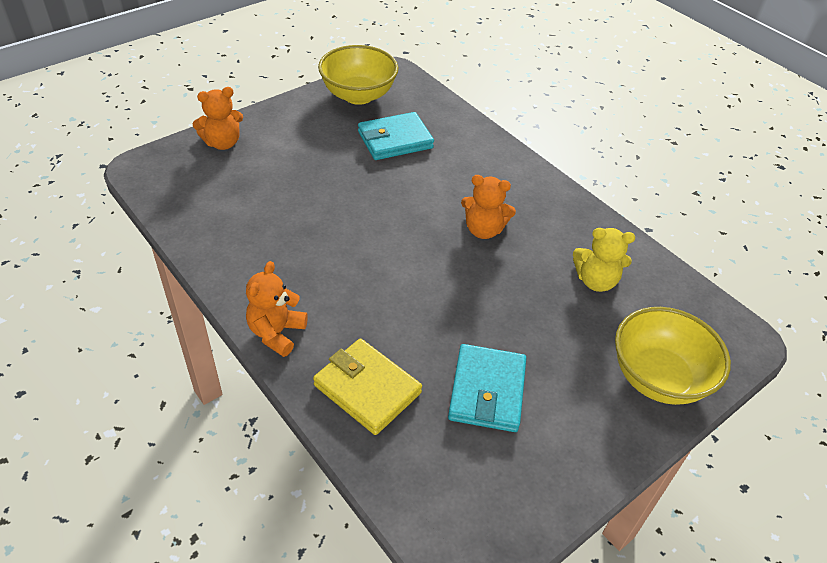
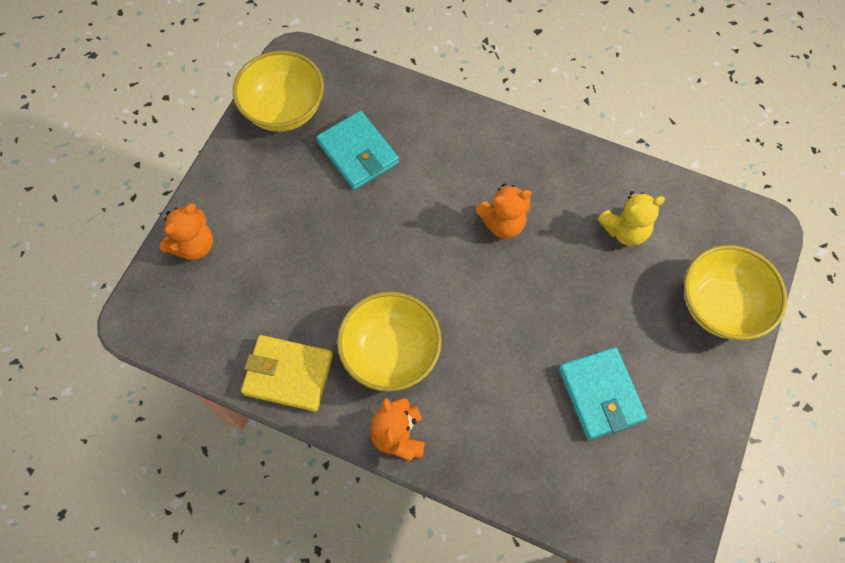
camera: 25 degrees left, 20 degrees up
(317, 273) = (391, 353): none -> yellow bowl
(367, 389) = (508, 447): yellow wallet -> yellow wallet (288, 374)
(395, 140) = (358, 153): turquoise wallet -> turquoise wallet turned 75 degrees counterclockwise

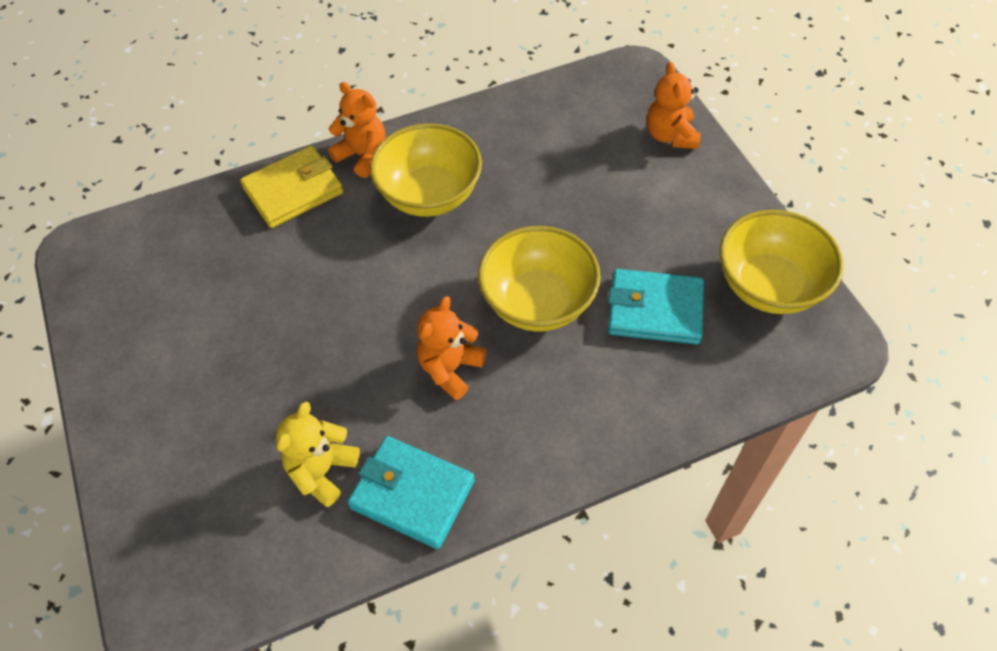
camera: 135 degrees right, 10 degrees down
(288, 374) = (488, 125): yellow wallet -> yellow wallet (293, 191)
(600, 394) = (223, 306): turquoise wallet -> turquoise wallet (412, 494)
(720, 306) = (159, 479): yellow bowl -> yellow bowl (538, 302)

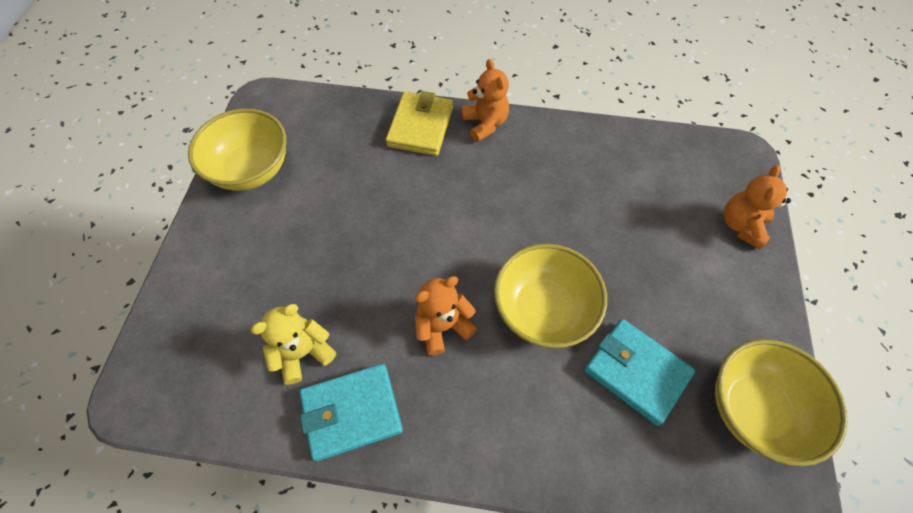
camera: 30 degrees right, 5 degrees up
(293, 191) = (420, 127): yellow wallet -> yellow wallet turned 75 degrees counterclockwise
(412, 494) = (351, 412): turquoise wallet -> turquoise wallet turned 75 degrees counterclockwise
(429, 195) = (514, 178): yellow bowl -> yellow bowl (252, 170)

